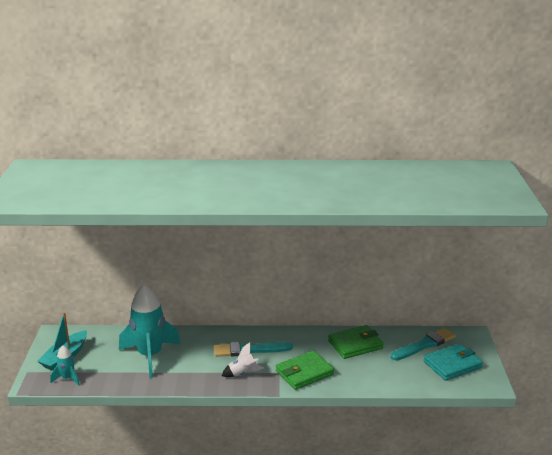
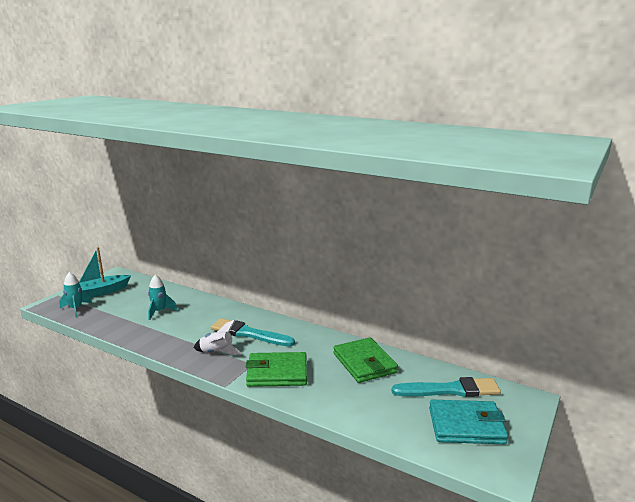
camera: 30 degrees right, 5 degrees down
(150, 356) = (159, 312): turquoise rocket -> turquoise rocket, size x0.47
(355, 344) = (364, 363): green wallet -> green wallet turned 60 degrees clockwise

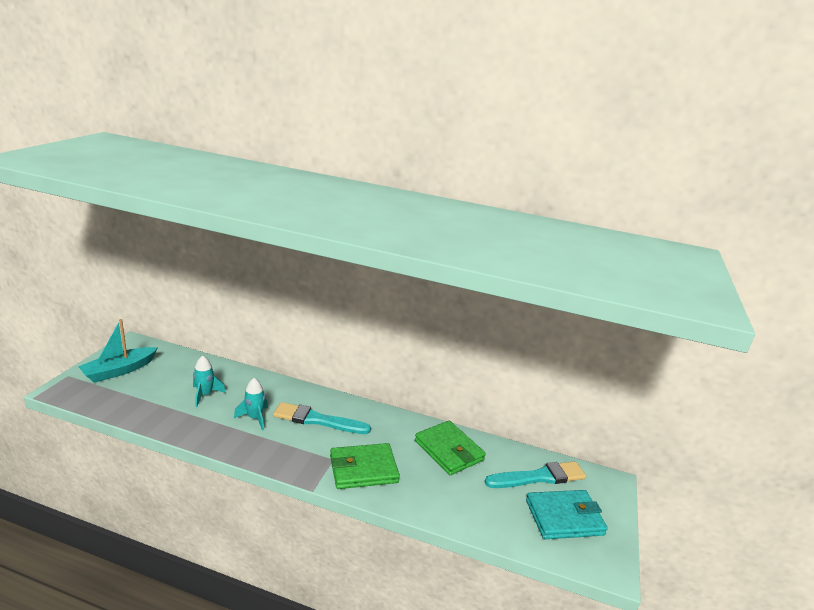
camera: 15 degrees left, 5 degrees up
(76, 309) = (99, 395): turquoise rocket -> turquoise rocket (254, 418)
(217, 352) = (290, 447): white rocket -> none

